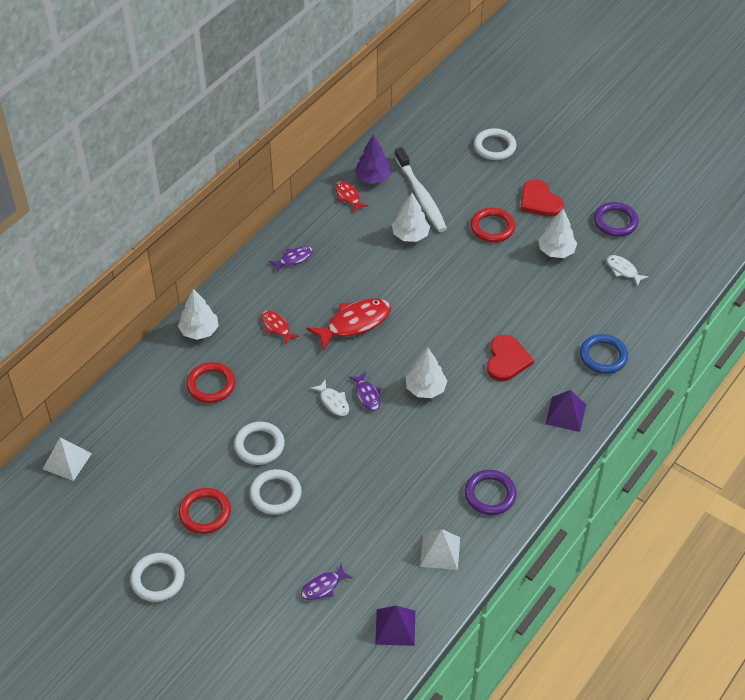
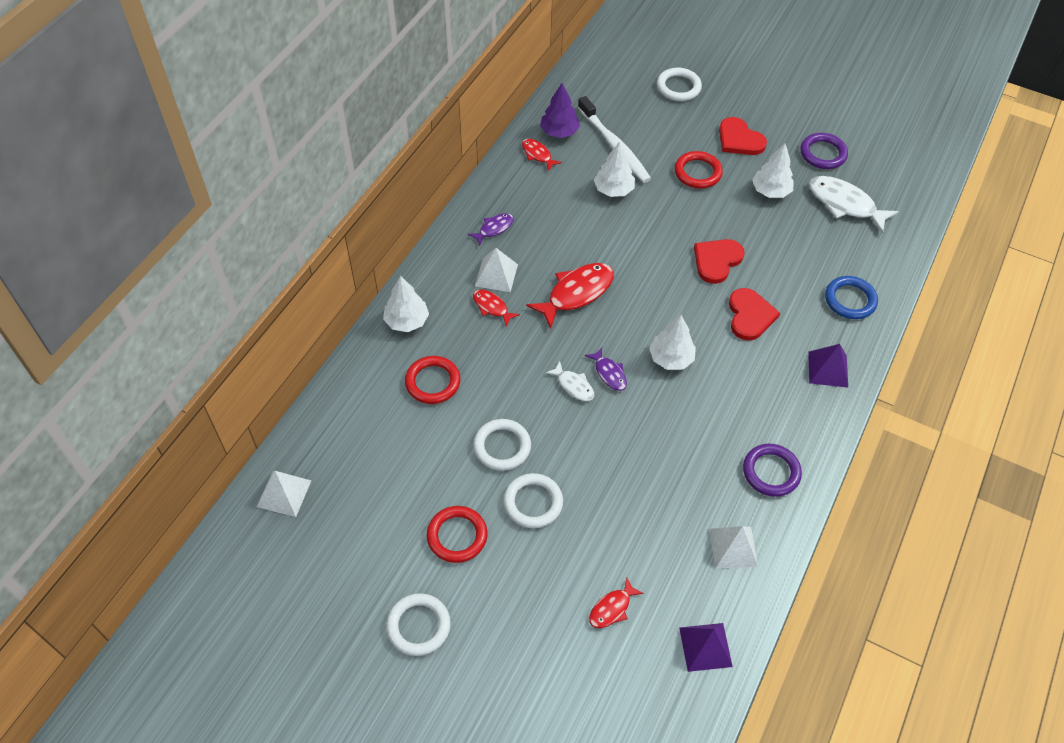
camera: 10 degrees left, 5 degrees up
(286, 300) = (496, 275): none -> white pyramid
(323, 586) = (612, 608): purple fish -> red fish
(489, 308) = (716, 261): none -> red heart
(623, 270) = (845, 204): white fish -> white fish, size x1.85

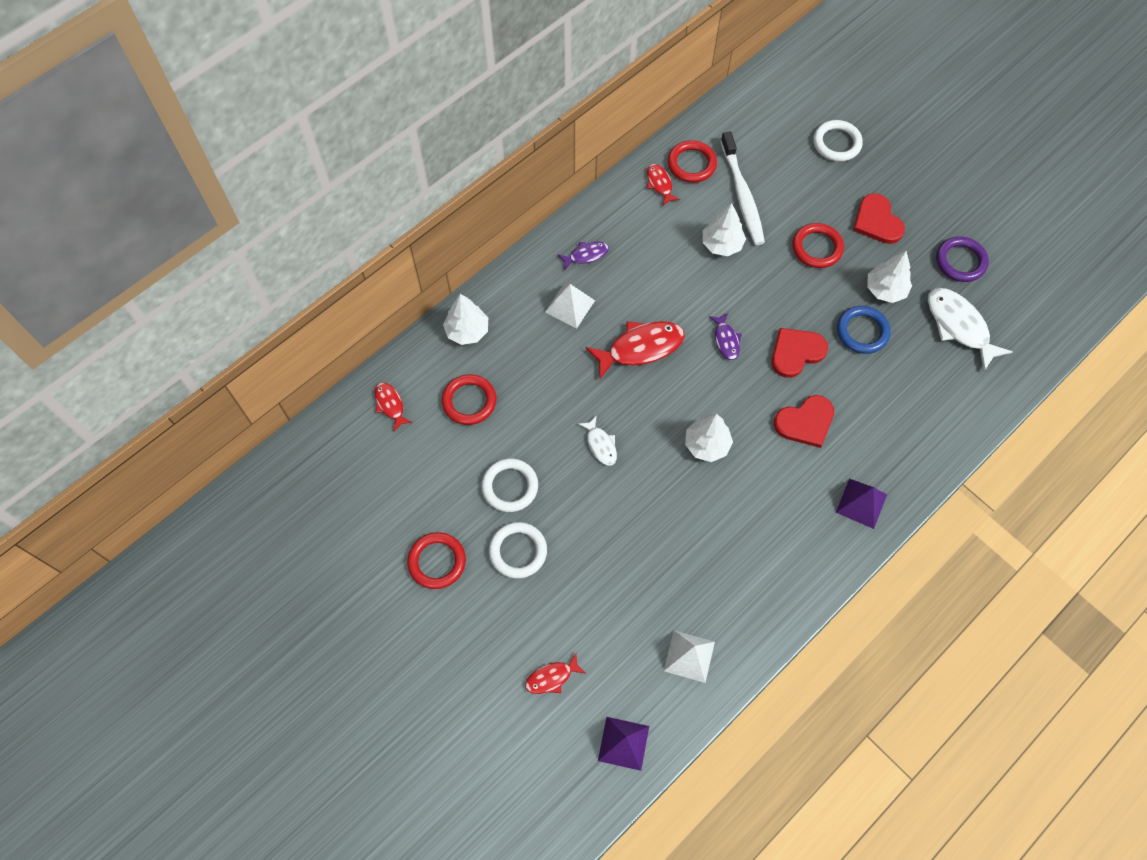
camera: 20 degrees right, 10 degrees up
(284, 493) = (298, 471): white pyramid -> none
(418, 626) = (373, 636): white ring -> none
(492, 307) = (553, 339): red fish -> red fish (390, 405)
(559, 132) = (691, 164): purple tree -> red ring
(609, 373) = (640, 442): purple fish -> purple fish (726, 340)
(750, 316) = (805, 422): red heart -> red heart turned 45 degrees clockwise
(771, 472) = (757, 592): purple ring -> none
(850, 300) = (917, 435): blue ring -> blue ring (862, 332)

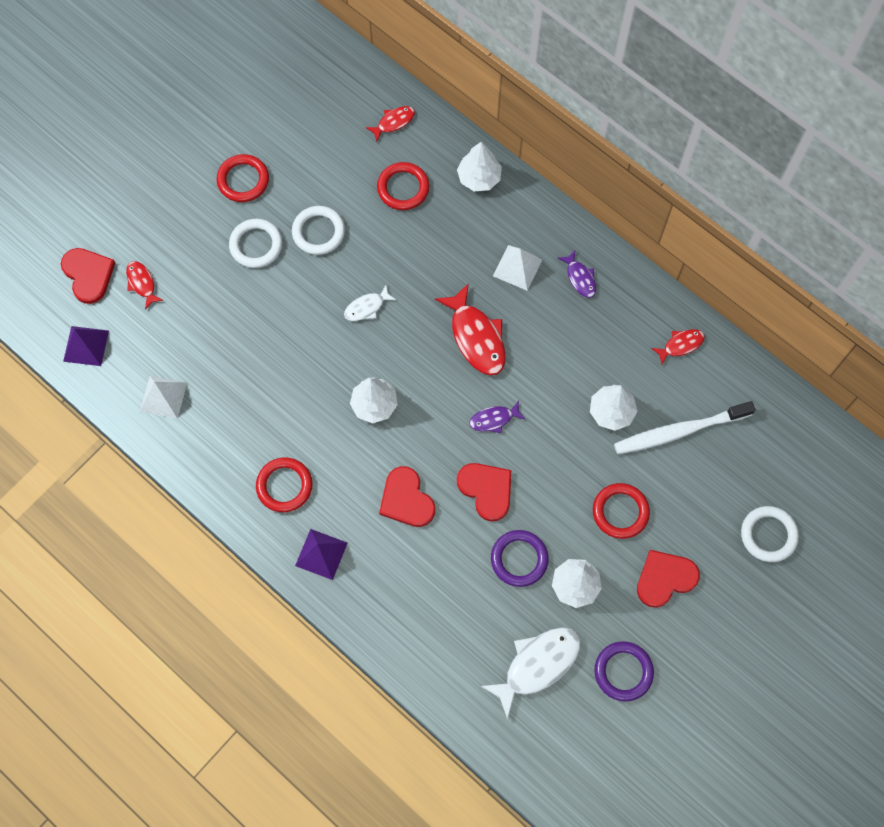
camera: 85 degrees right, 5 degrees up
(535, 740) = (88, 275): none -> red heart
(691, 164) = (713, 376): red ring -> red ring (284, 486)
(862, 332) = (519, 559): blue ring -> purple ring

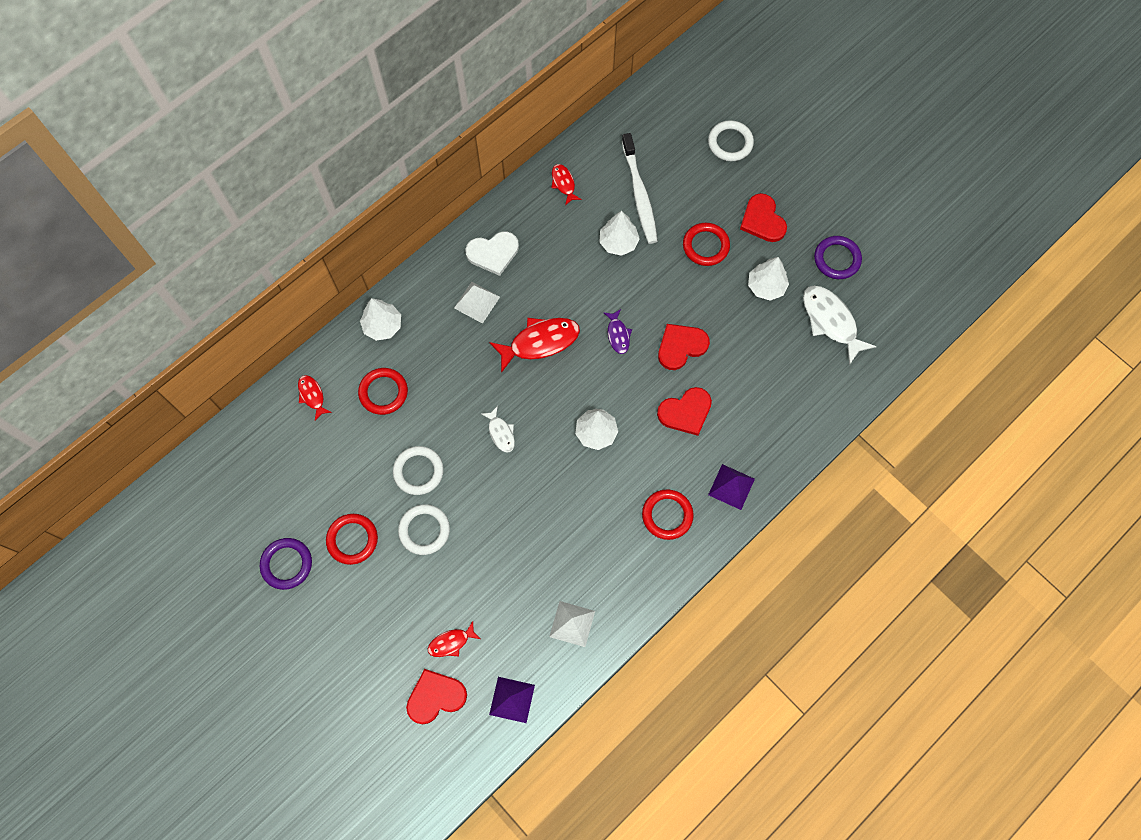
camera: 85 degrees left, 0 degrees up
(519, 559) = (742, 326): purple ring -> purple ring (287, 564)
(580, 278) = (493, 253): purple fish -> white heart

